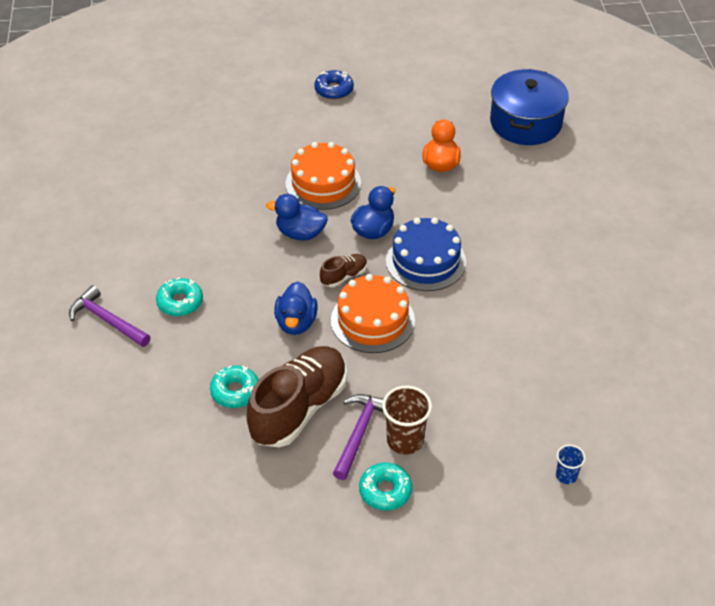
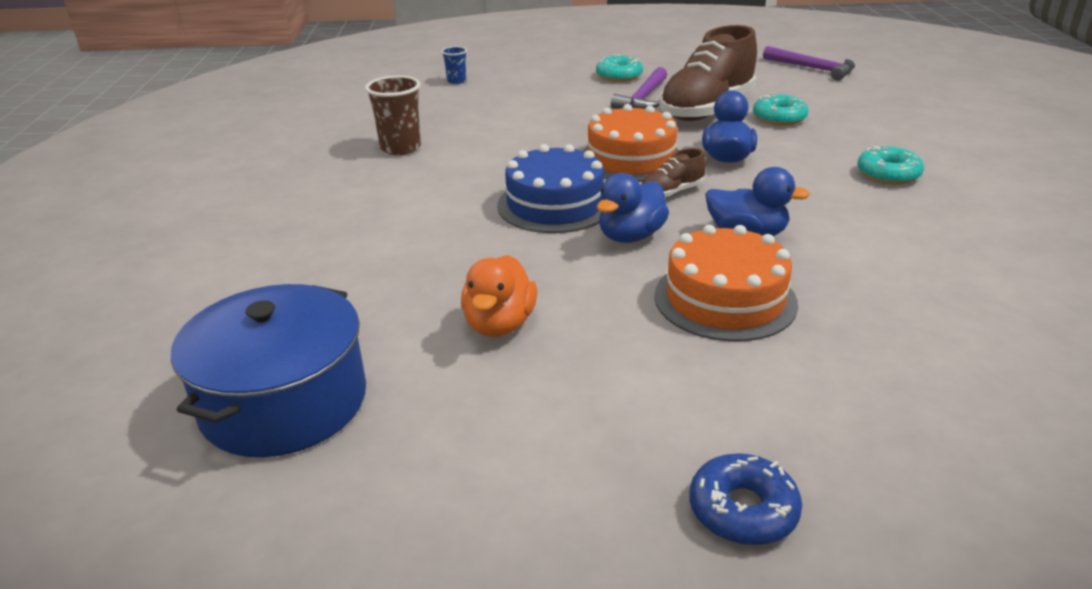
camera: 175 degrees left, 15 degrees down
(107, 320) = (972, 162): purple hammer -> purple hammer (813, 69)
(405, 440) = (599, 95): brown cup -> brown cup (400, 148)

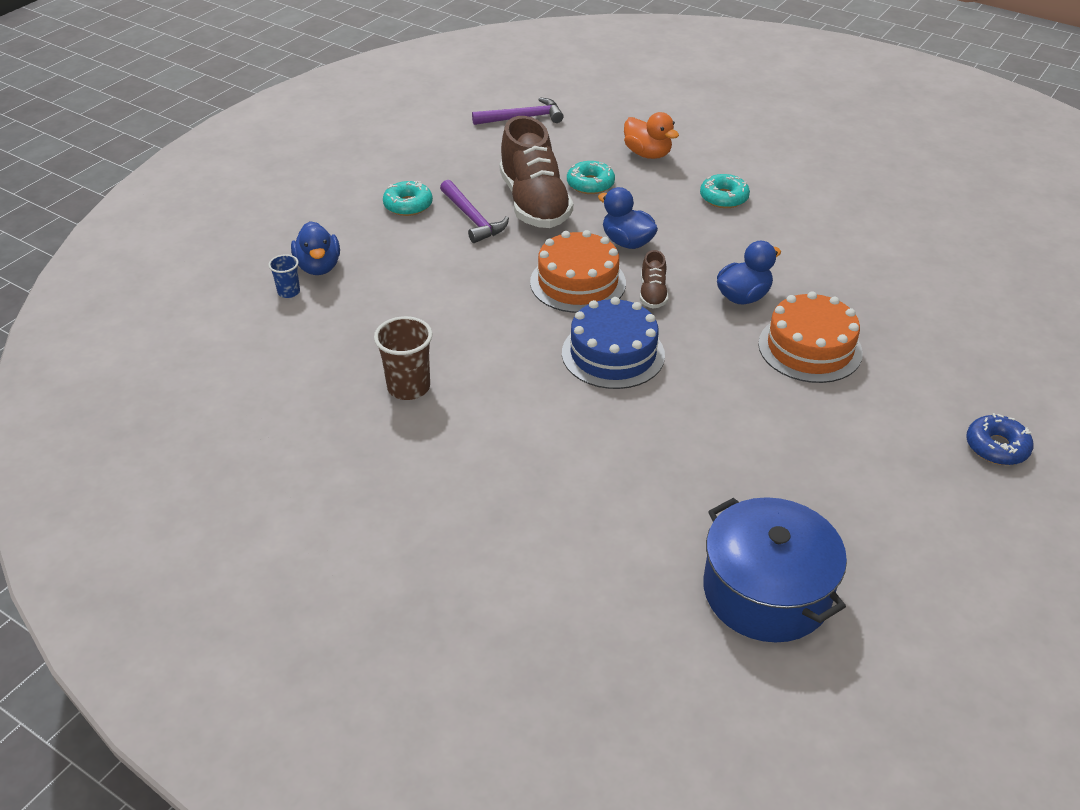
camera: 55 degrees left, 10 degrees up
(499, 324) = (756, 454): orange duck -> orange duck (647, 154)
(630, 236) = (696, 344): blue duck -> blue duck (318, 267)

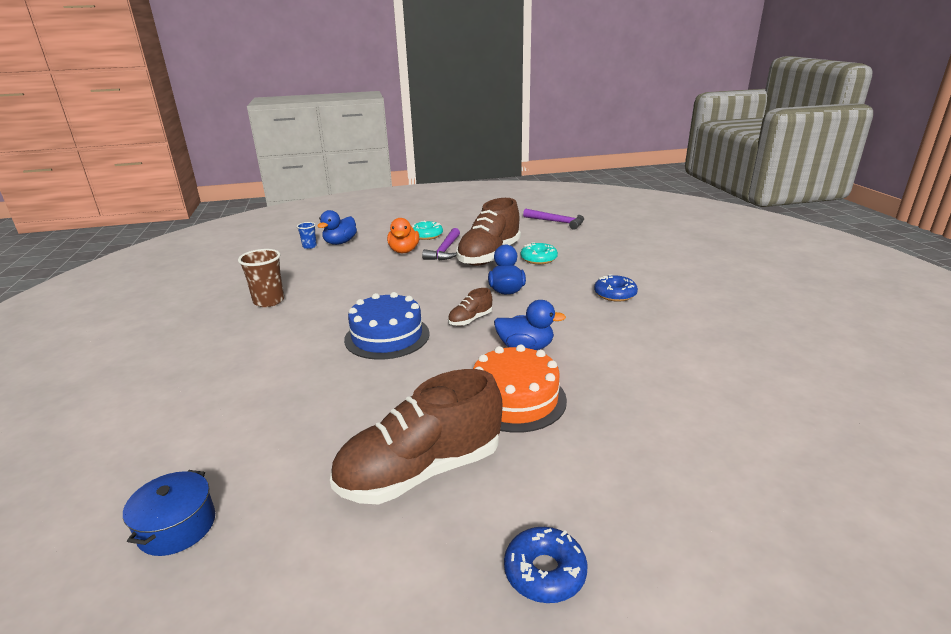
camera: 45 degrees right, 15 degrees down
(578, 282) = (439, 296): orange cake -> none
(647, 154) = (603, 258): orange duck -> orange duck (404, 251)
(724, 198) = (615, 294): turquoise donut -> blue donut
(766, 591) = (177, 526): blue pot -> blue pot, size x0.55
(843, 442) = (420, 471): none -> brown shoe

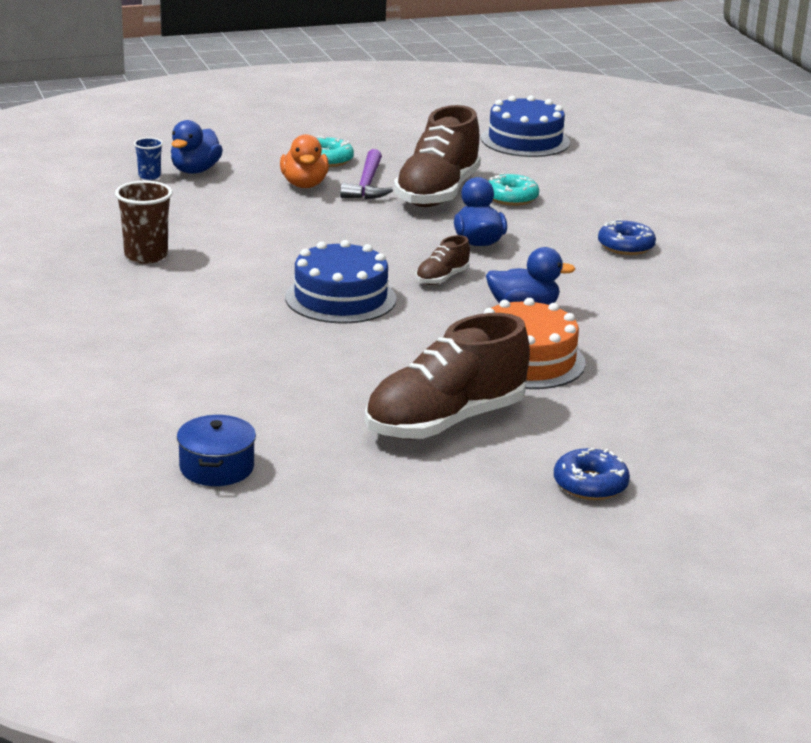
camera: 10 degrees left, 0 degrees up
(557, 222) = (525, 140): purple hammer -> blue cake

